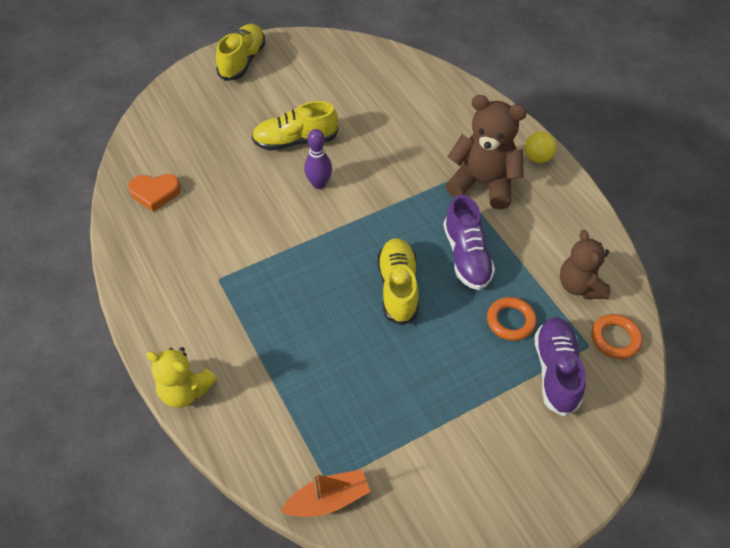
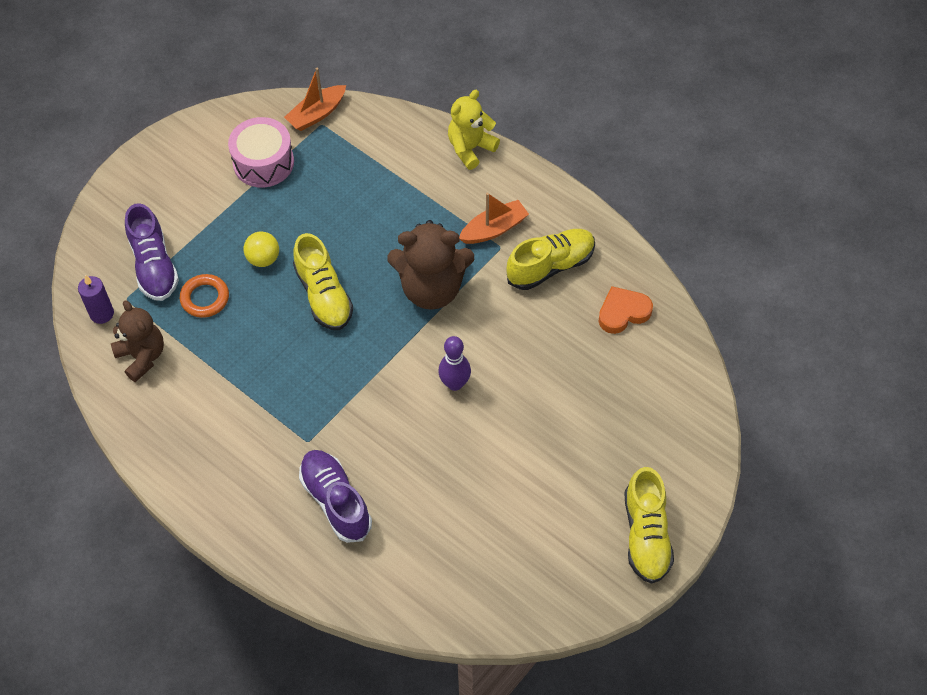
camera: 160 degrees right, 5 degrees up
(185, 391) = (470, 148): yellow teddy bear -> yellow teddy bear turned 45 degrees counterclockwise
(214, 297) = (494, 229): none -> orange boat
(295, 141) = (510, 431): yellow shoe -> yellow shoe (550, 266)
(410, 454) = (263, 162): none -> pink drum
(466, 256) = (265, 351): purple shoe -> purple shoe (336, 501)
(483, 183) = (271, 448): brown teddy bear -> brown teddy bear (432, 288)
(537, 158) = (214, 507): yellow ball -> yellow ball (263, 259)
(615, 338) = (102, 314): orange ring -> purple candle

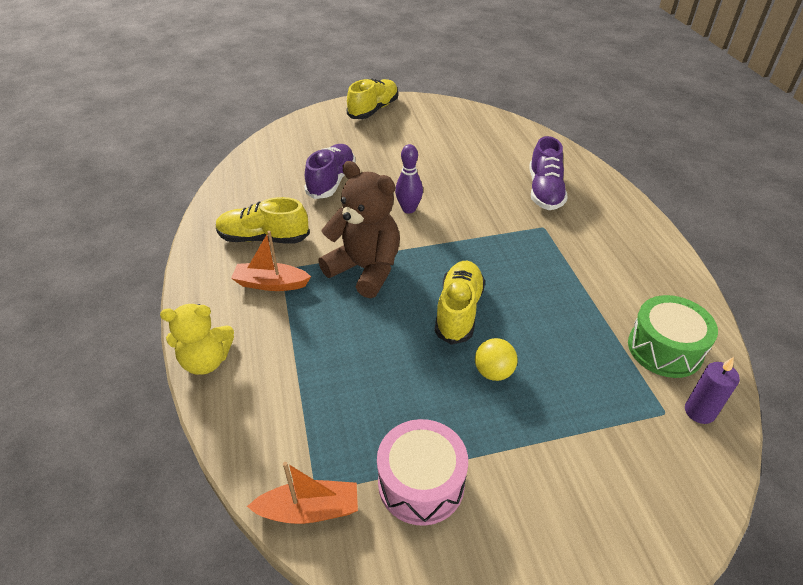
camera: 145 degrees left, 15 degrees down
(142, 356) = (664, 349): brown teddy bear -> green drum
(154, 266) = (619, 431): purple shoe -> purple shoe (331, 181)
(205, 298) = (575, 367): orange ring -> none
(623, 312) = (255, 191): orange heart -> none

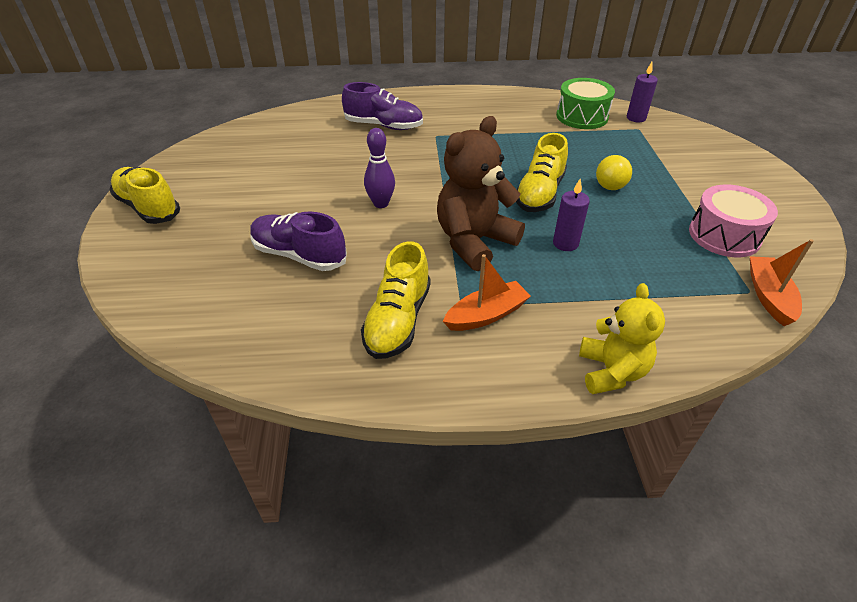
camera: 80 degrees left, 0 degrees up
(271, 284) = (486, 315): orange boat -> orange boat turned 135 degrees counterclockwise
(375, 332) = (565, 243): none -> purple candle
(459, 311) = (539, 193): yellow shoe -> yellow shoe turned 90 degrees counterclockwise

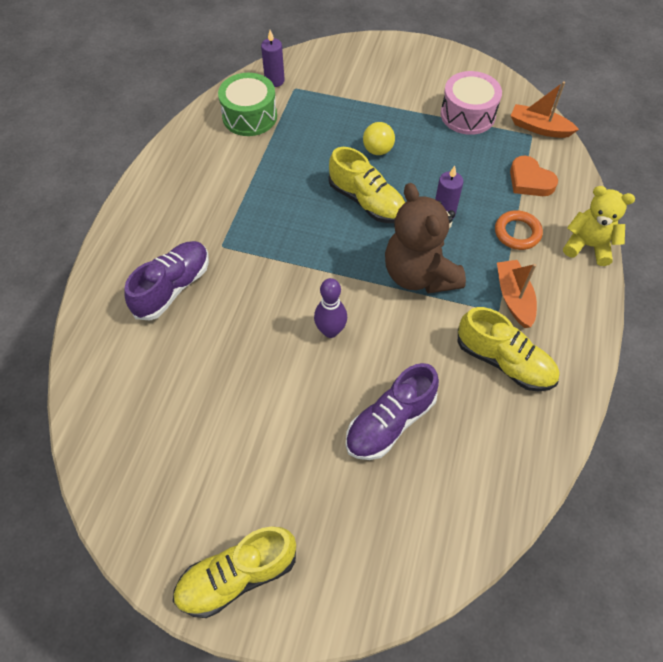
camera: 70 degrees left, 15 degrees up
(582, 303) = (517, 233): none -> orange ring
(672, 301) = (529, 181): none -> orange heart

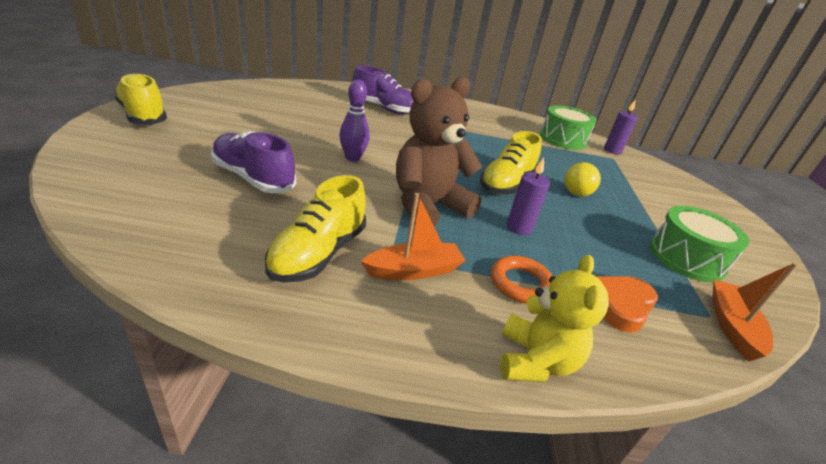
camera: 75 degrees right, 25 degrees down
(467, 115) = (686, 258): pink drum -> green drum

